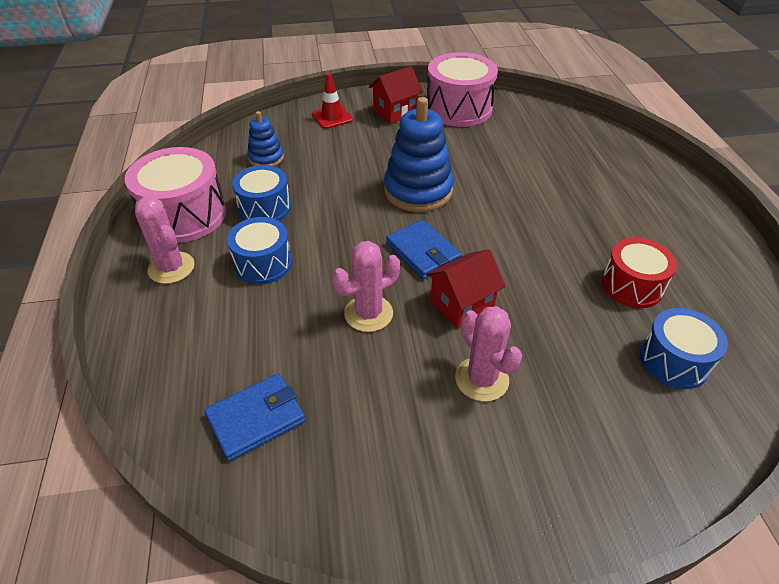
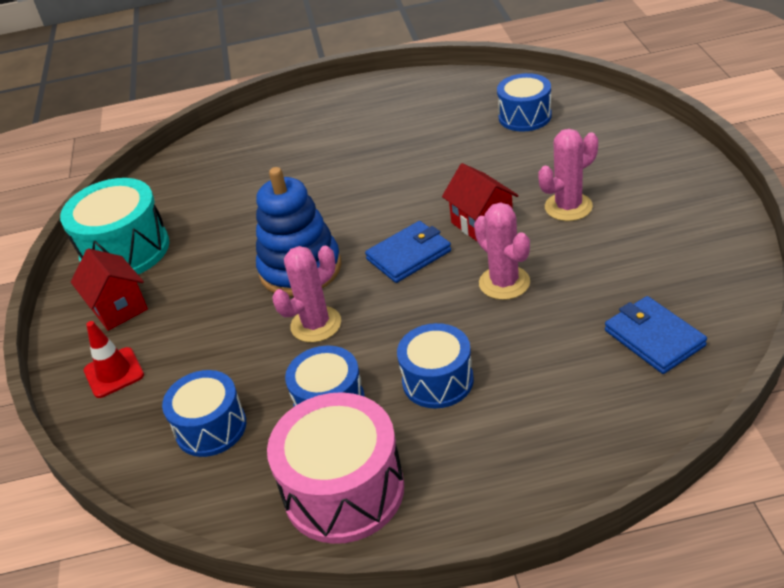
camera: 85 degrees left, 5 degrees down
(171, 268) = (454, 471): pink cactus -> pink cactus (316, 324)
(266, 158) = (211, 427): blue stacking toy -> blue drum
(459, 109) = (125, 250): pink drum -> turquoise drum
(632, 286) = (444, 132): red drum -> none

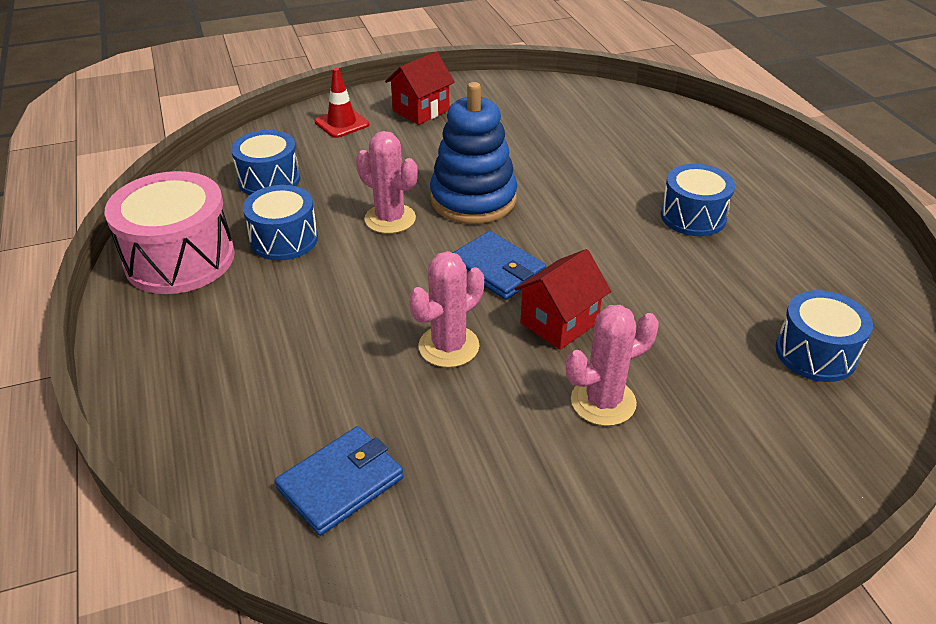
camera: 75 degrees right, 0 degrees up
(125, 250) = (499, 99): turquoise drum -> none
(438, 381) = (300, 305): blue drum -> blue drum (693, 216)
(568, 207) = (603, 402): pink cactus -> pink cactus turned 75 degrees counterclockwise

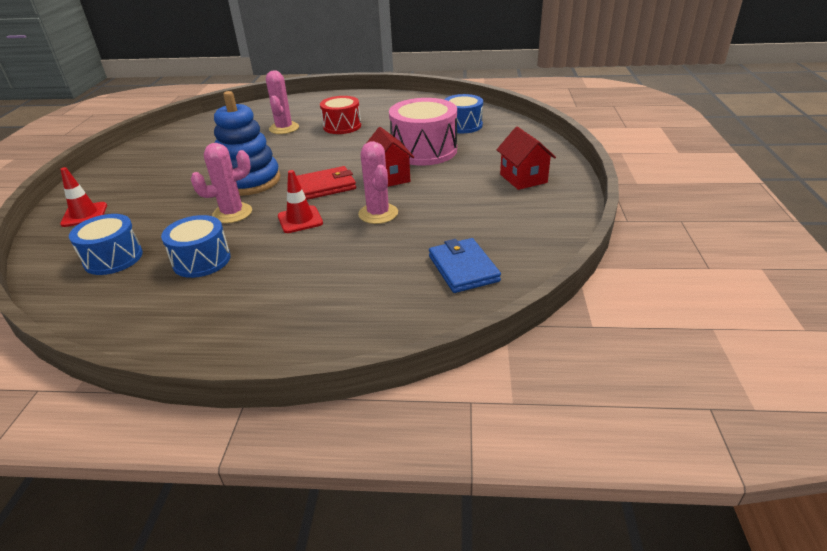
camera: 65 degrees left, 5 degrees down
(180, 259) = (164, 316): pink drum -> pink drum (424, 150)
(400, 279) = (300, 220): none -> red traffic cone
(421, 111) = (120, 181): red house -> red house (523, 178)
(497, 269) = (325, 186): blue wallet -> red wallet
(603, 402) = (456, 178): pink cactus -> pink cactus (284, 128)
(693, 216) = (342, 126): blue drum -> red drum

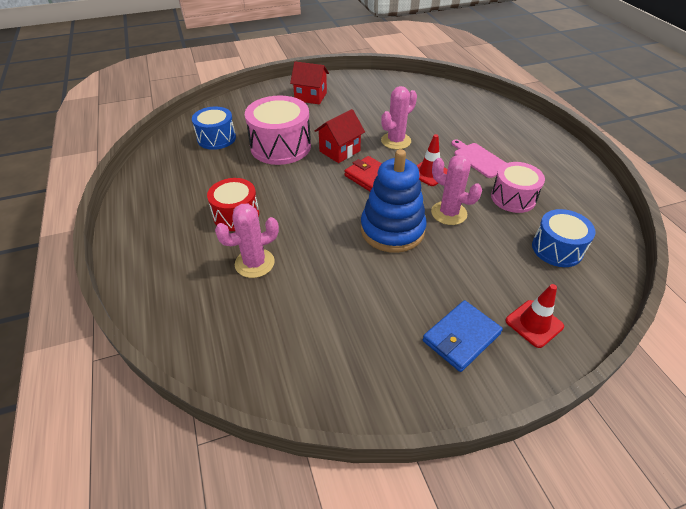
camera: 115 degrees left, 10 degrees up
(201, 260) = (513, 198): blue drum -> pink drum
(287, 262) = (479, 159): none -> pink cutting board
(463, 268) = (430, 99): blue wallet -> blue wallet (461, 337)
(523, 178) = (310, 97): red house -> red house turned 60 degrees clockwise

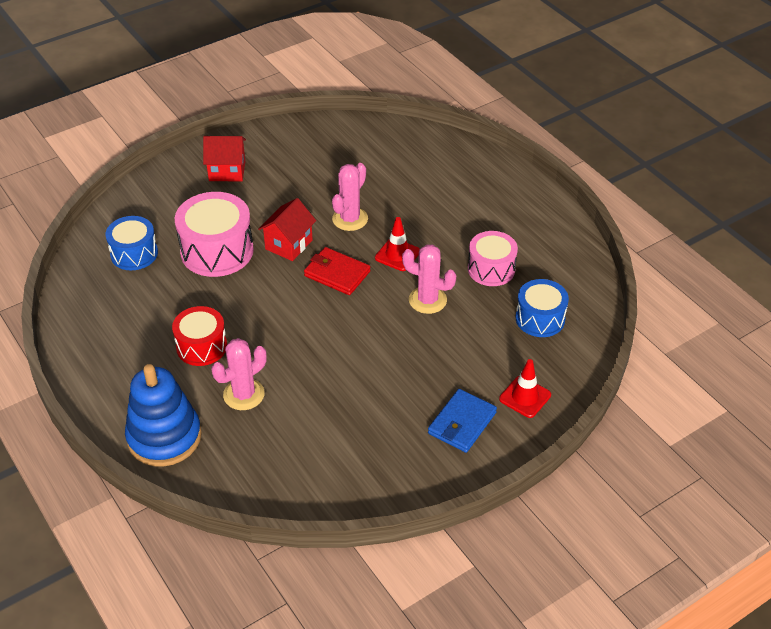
camera: 15 degrees left, 0 degrees up
(392, 230) = (373, 330): blue stacking toy -> blue stacking toy (164, 437)
(479, 159) = (448, 227): pink cutting board -> none

